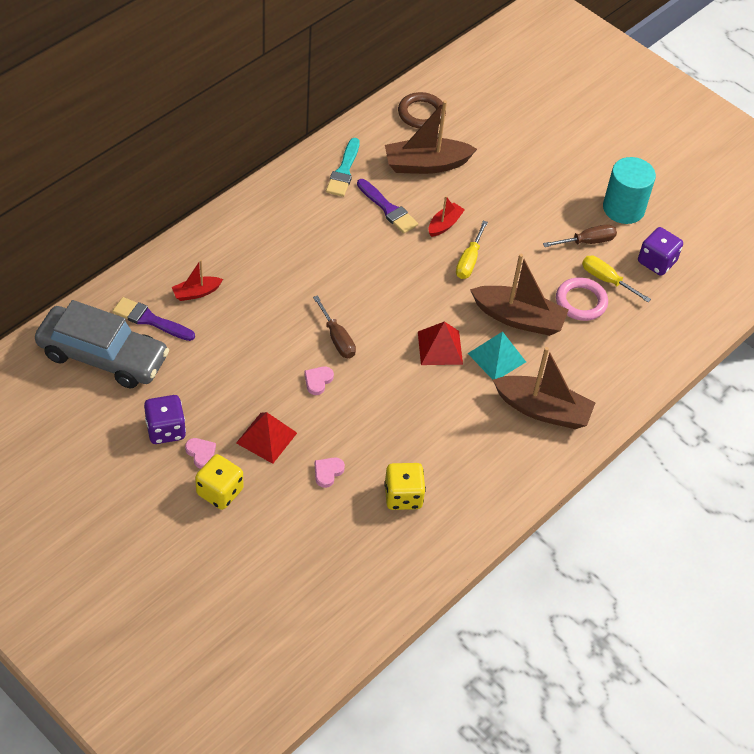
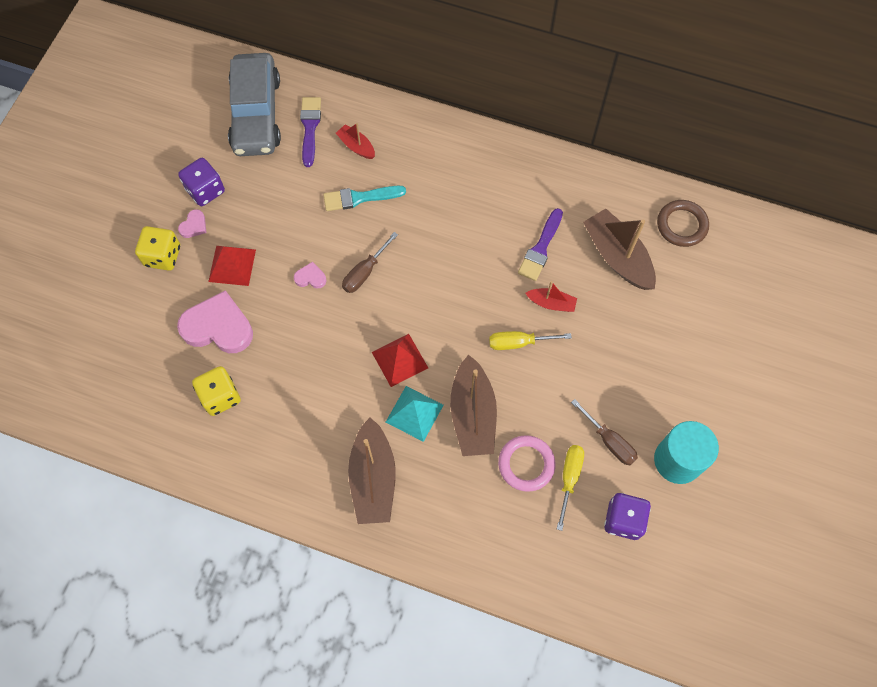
camera: 70 degrees right, 15 degrees up
(328, 472) = (218, 327): pink heart -> pink heart, size x2.23
(344, 171) = (564, 193): turquoise brush -> turquoise brush (360, 198)

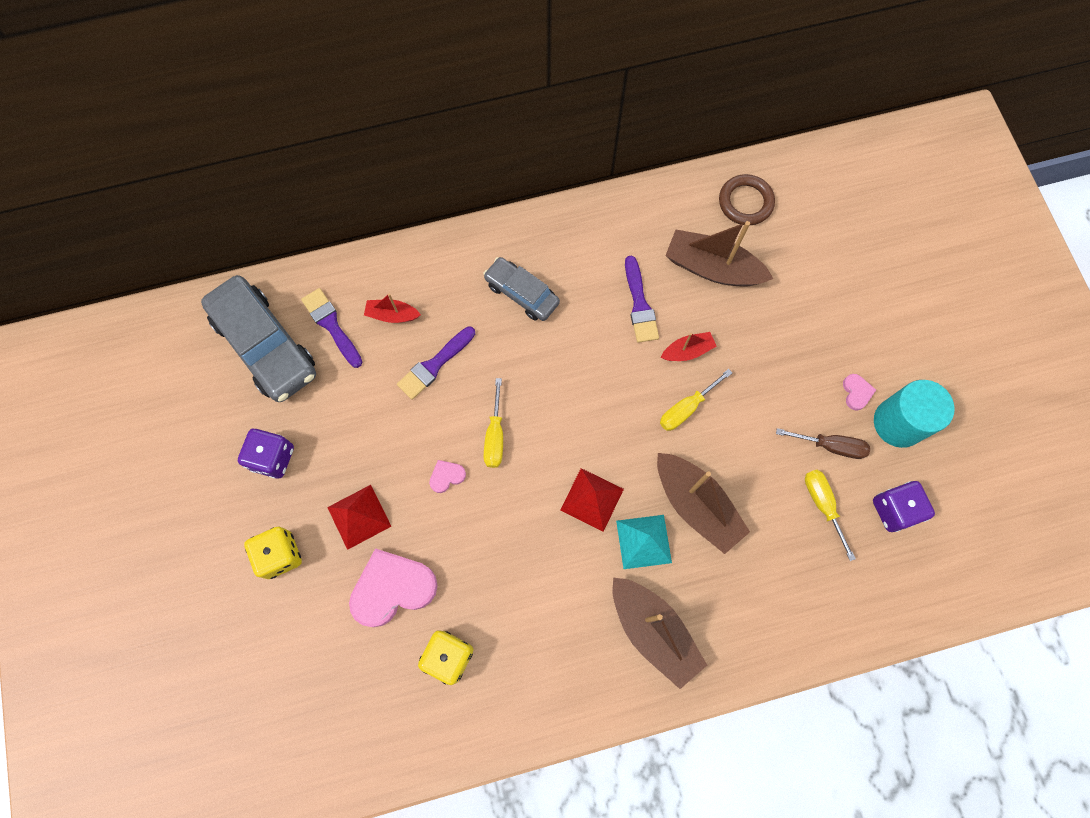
camera: 35 degrees left, 5 degrees up
(194, 226) = (288, 502): pink heart -> pink heart (856, 392)
(360, 198) = (434, 365): turquoise brush -> purple brush
(365, 272) = (495, 435): brown screwdriver -> yellow screwdriver
(459, 187) = (521, 293): none -> grey car
(526, 464) = (777, 518): pink ring -> none

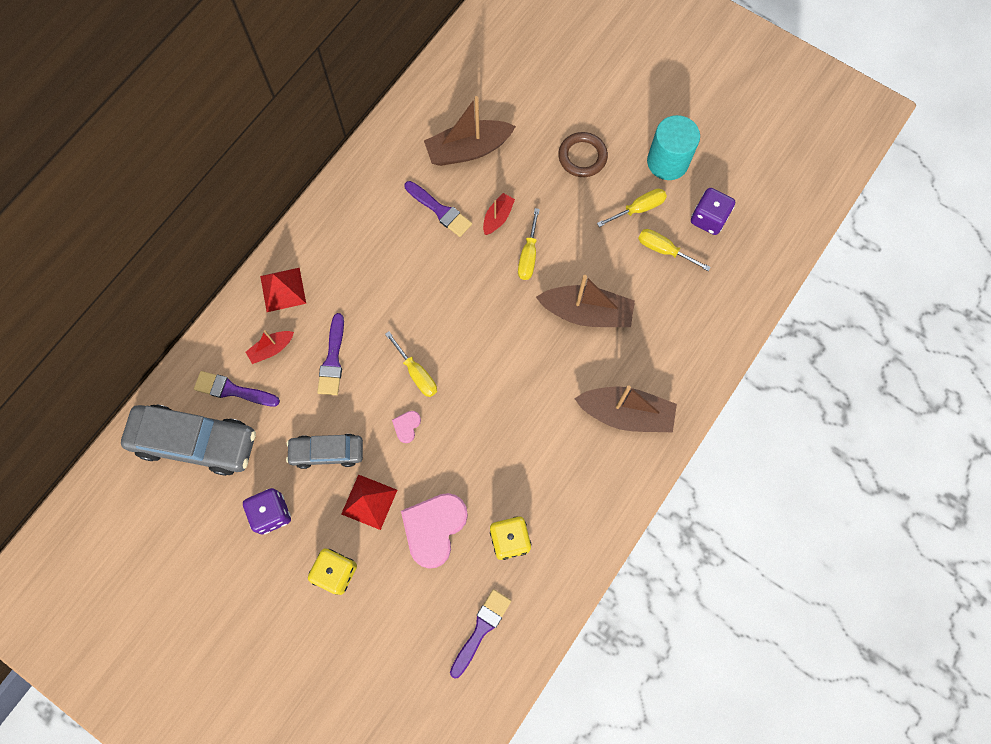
camera: 40 degrees left, 0 degrees up
(355, 716) = (481, 629): none -> purple brush
(521, 293) = (352, 264): grey car -> grey car (327, 452)
(592, 499) = (517, 363): red pyramid -> red pyramid (283, 289)
(643, 541) = (572, 363): turquoise pyramid -> none
(745, 202) = (453, 89): brown ring -> brown ring (582, 157)
(830, 446) = (638, 209): brown screwdriver -> yellow screwdriver
(856, 392) = (627, 162): pink heart -> none

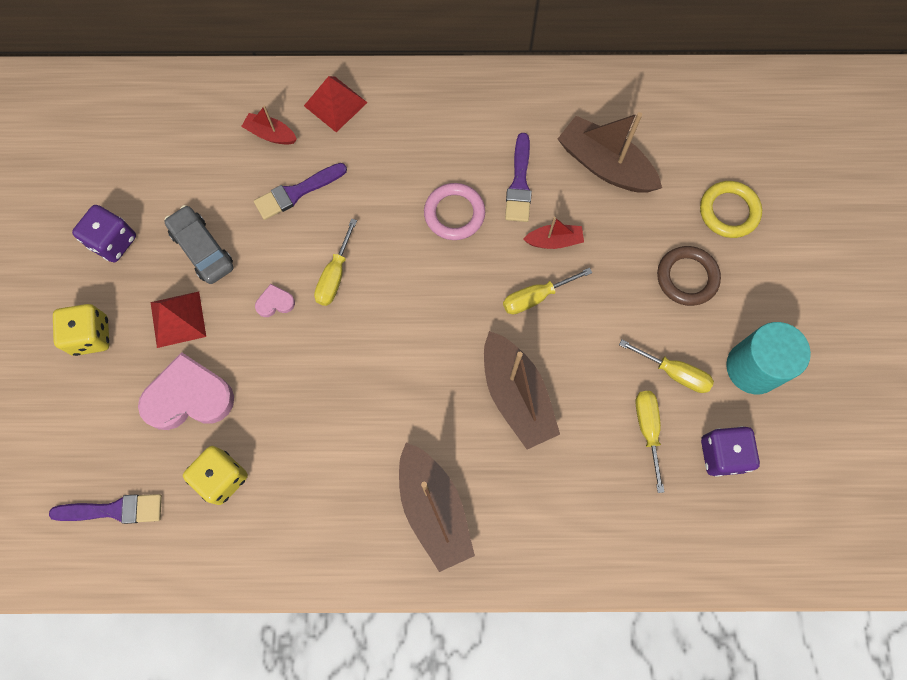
camera: 55 degrees right, 0 degrees up
(195, 442) = (140, 133): grey car -> none
(233, 390) = (209, 130): purple brush -> none
(430, 266) = (454, 214): none -> pink ring
(556, 101) = (728, 211): none -> yellow ring

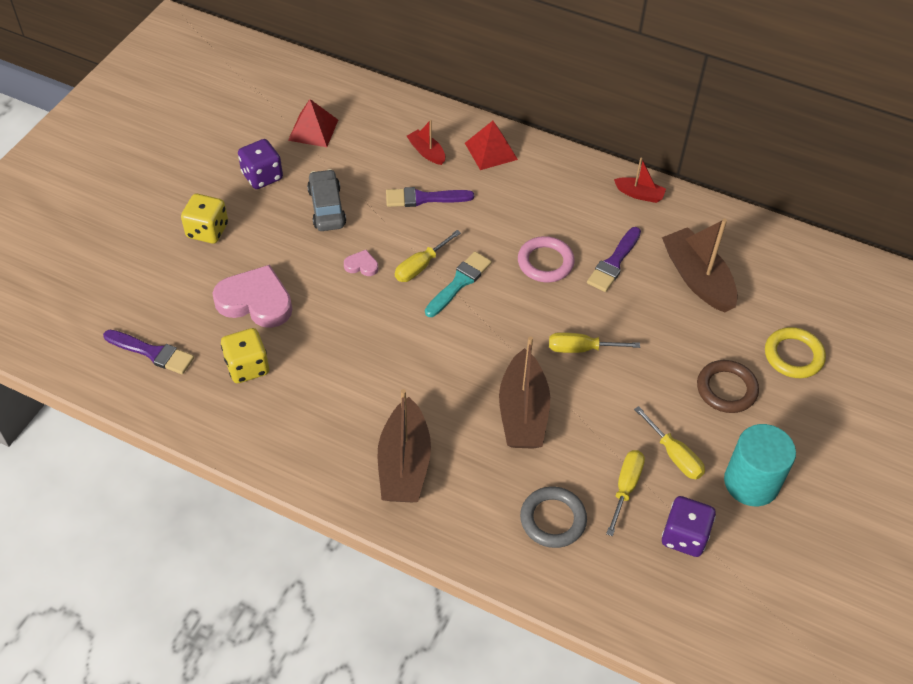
camera: 25 degrees right, 20 degrees down
(178, 319) = (279, 246): red pyramid -> red pyramid (313, 130)
(383, 277) = (459, 283): none -> turquoise brush
(554, 241) = (621, 315): red boat -> red boat (639, 194)
(599, 497) = (553, 519): none -> grey ring

